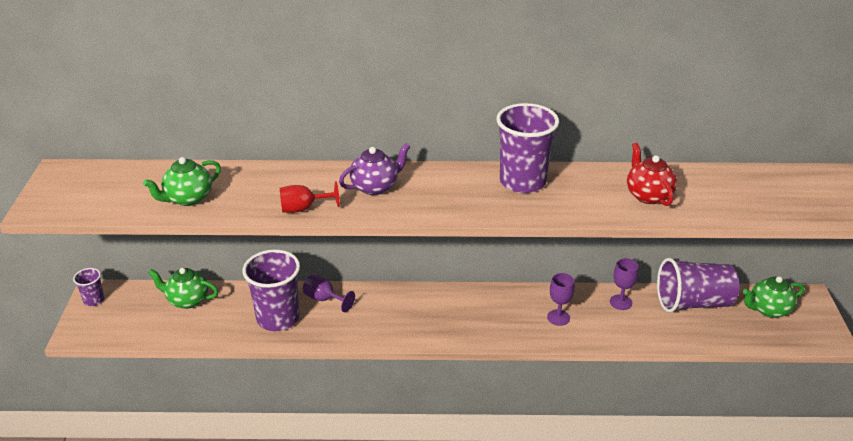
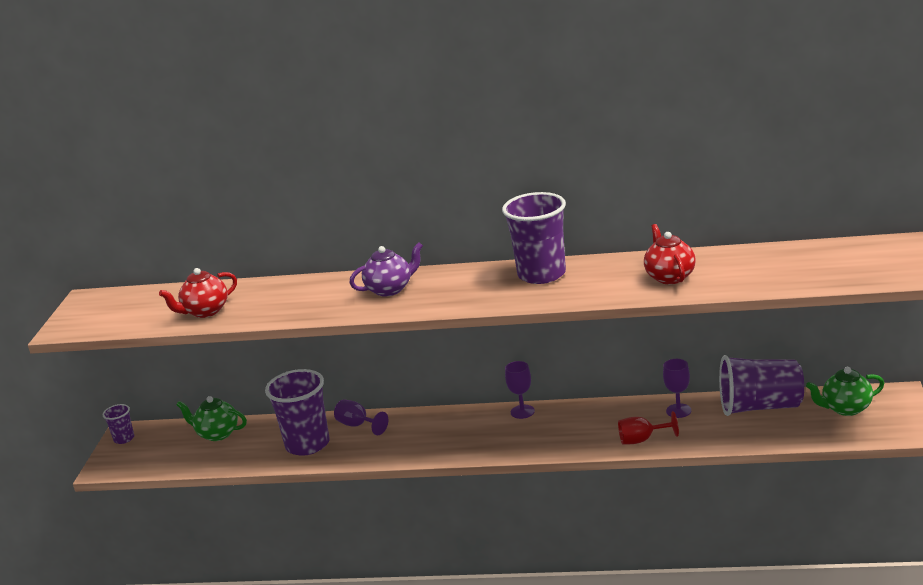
camera: 10 degrees right, 10 degrees down
(188, 198) = (205, 311): green teapot -> red teapot
(303, 208) = (315, 312): red goblet -> red goblet (642, 440)
(558, 317) = (606, 428): purple goblet -> purple goblet (522, 412)

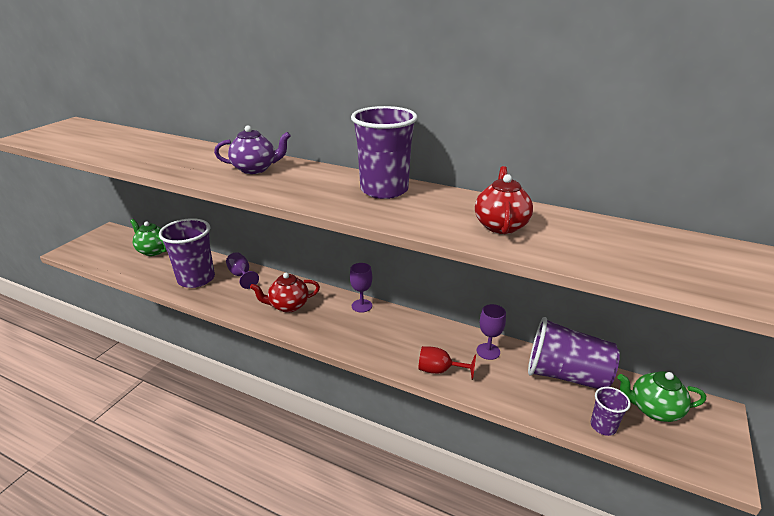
camera: 15 degrees right, 5 degrees up
(124, 439) = (101, 235): purple cup -> purple cup (603, 426)
(205, 311) = (117, 150): red teapot -> red teapot (288, 306)

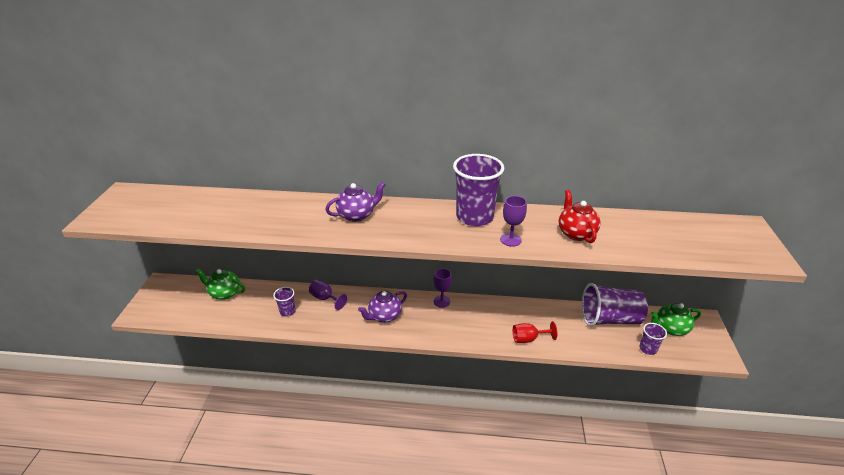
camera: 20 degrees left, 5 degrees up
(196, 279) = (287, 311): purple cup -> purple cup, size x0.48
(288, 306) = (384, 316): red teapot -> purple teapot
(488, 351) = (552, 315): purple goblet -> purple goblet (510, 240)

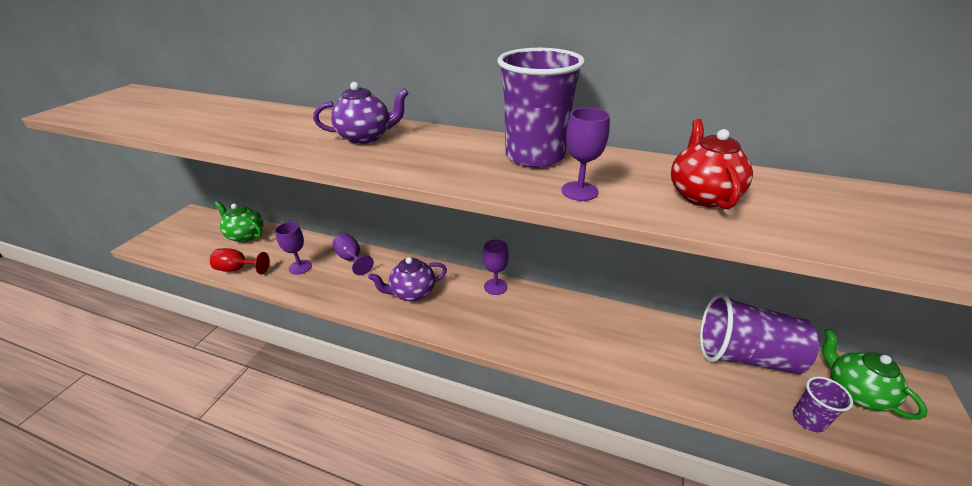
camera: 15 degrees right, 0 degrees up
(287, 311) = (300, 267): purple cup -> purple goblet
(528, 339) = (603, 362): red goblet -> red goblet (238, 269)
(670, 328) = (854, 392): green teapot -> green teapot turned 60 degrees clockwise

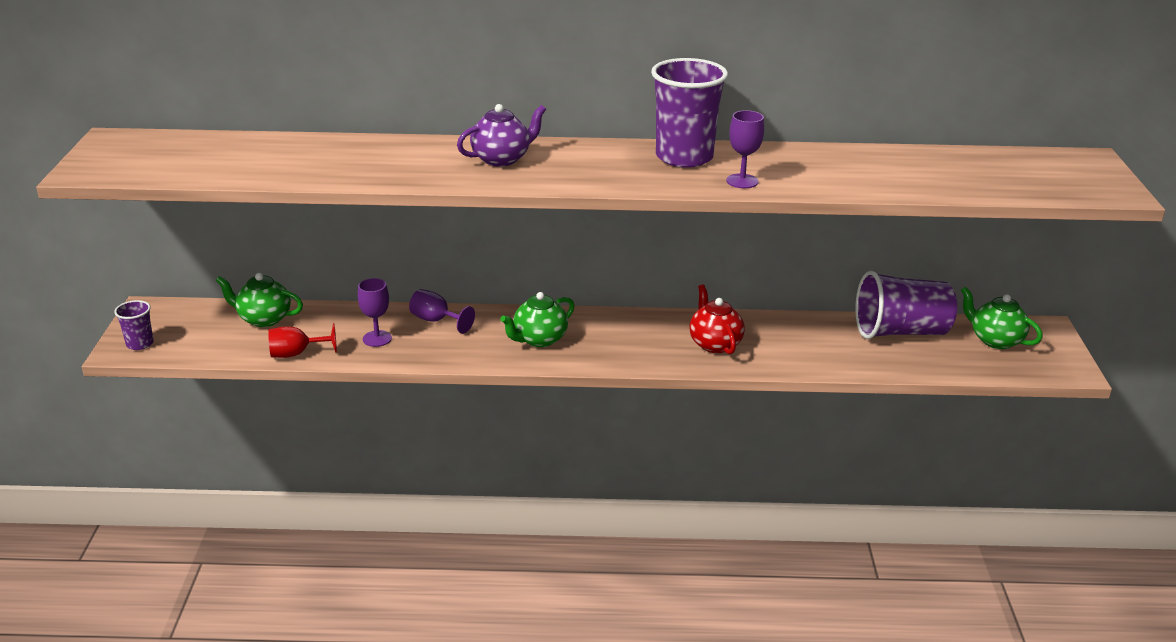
camera: 20 degrees left, 5 degrees down
(412, 293) = (539, 339): purple teapot -> green teapot
(495, 286) = (630, 318): purple goblet -> none
(701, 195) = (838, 172): red teapot -> red teapot (714, 344)
(808, 419) = (960, 365): purple cup -> purple cup (140, 344)

